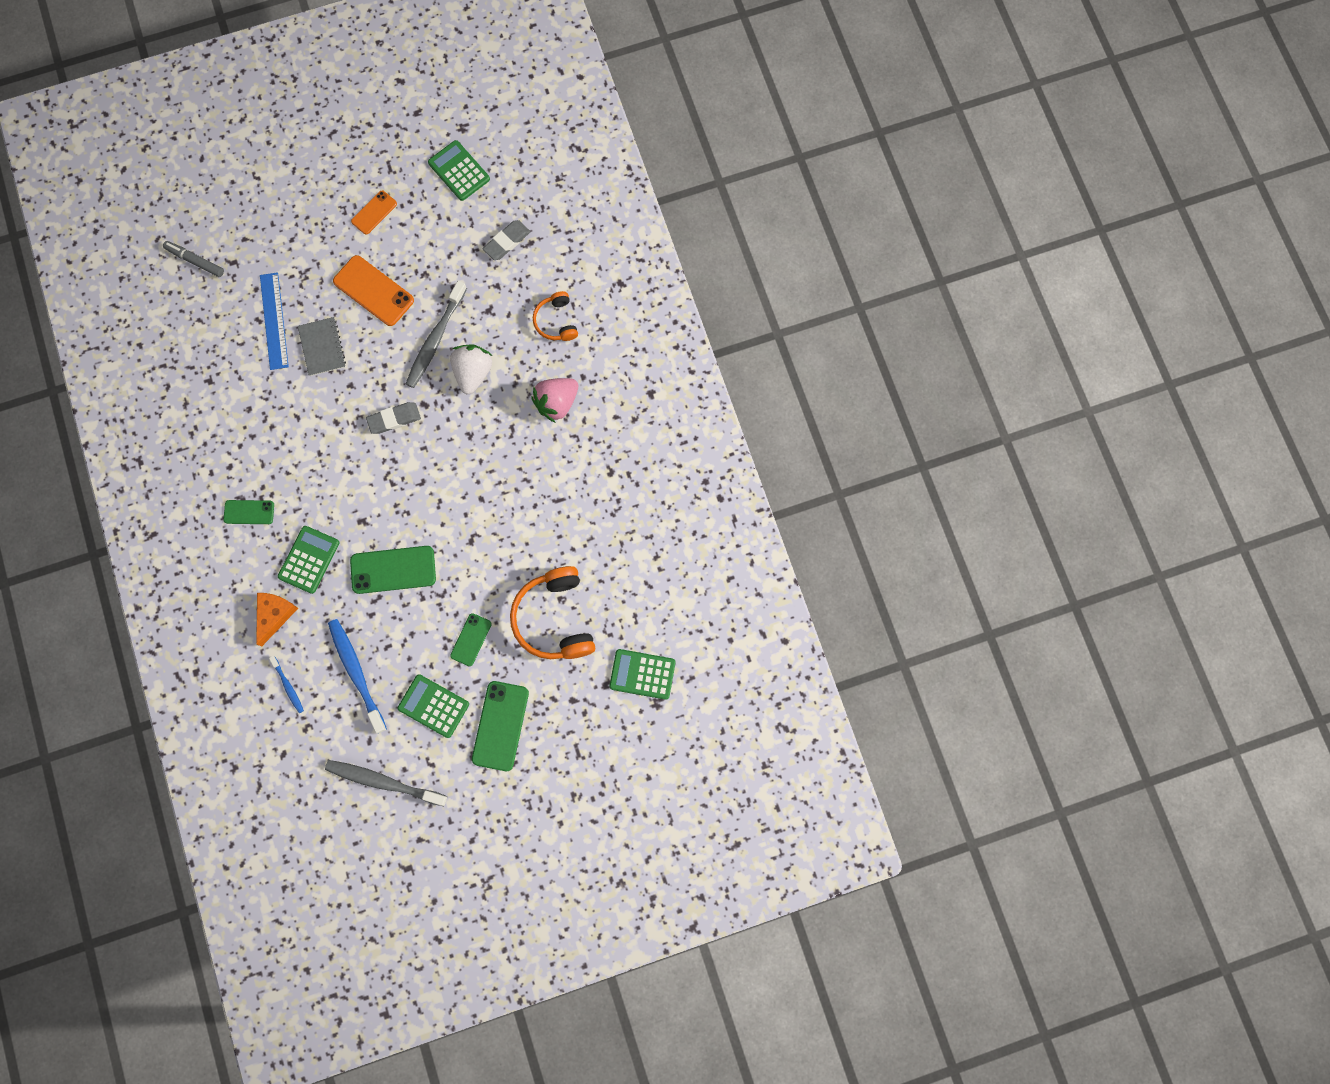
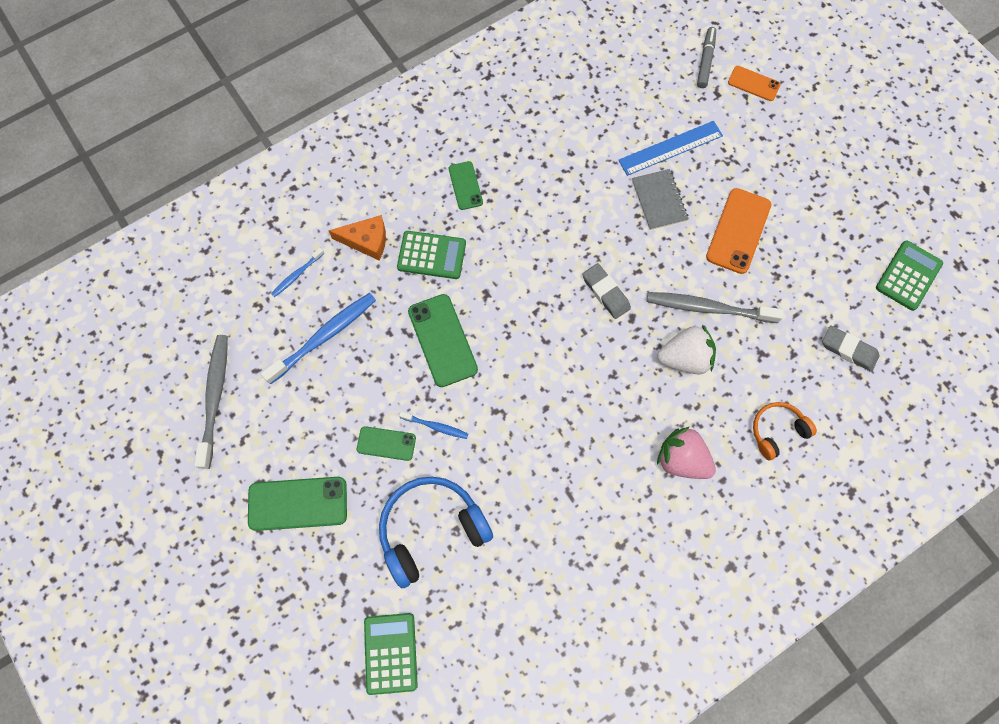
camera: 75 degrees right, 5 degrees down
(322, 347) = (659, 200): grey notebook -> grey notebook turned 75 degrees counterclockwise
(374, 212) = (824, 206): orange phone -> orange phone (753, 84)
(433, 706) = (305, 425): green calculator -> none
(469, 594) = (435, 426): none -> blue toothbrush
(555, 619) = (431, 530): orange headphones -> blue headphones

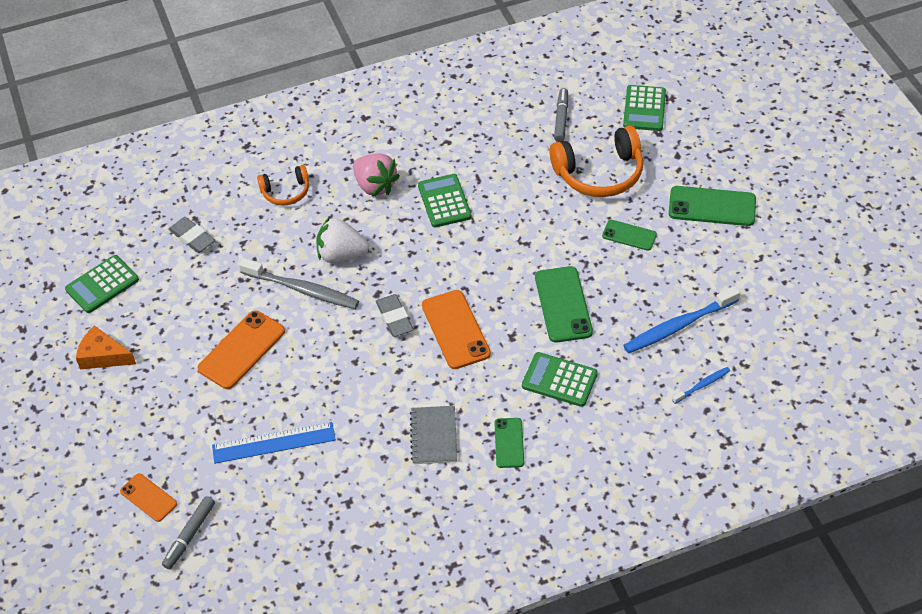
camera: 165 degrees left, 20 degrees down
(215, 398) = (786, 293): grey toothbrush -> none
(366, 241) = (625, 405): orange cheese -> orange cheese (103, 356)
(431, 530) = (599, 173): blue headphones -> orange headphones
(435, 426) = (582, 240): blue toothbrush -> none
(491, 613) = (561, 119): none -> grey marker
(542, 291) = (455, 329): none -> orange phone
(598, 452) = (444, 201): none -> green calculator
(659, 200) = (308, 392): grey notebook -> grey notebook (434, 436)

